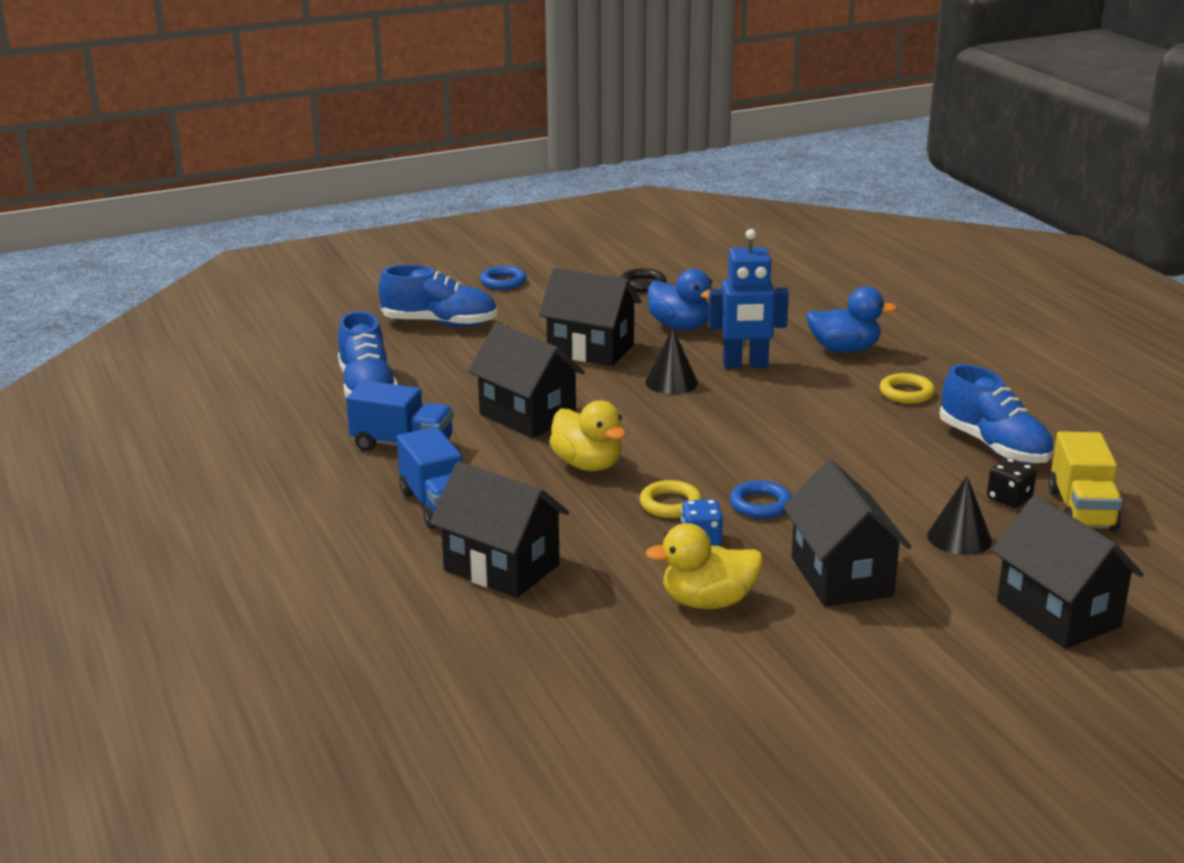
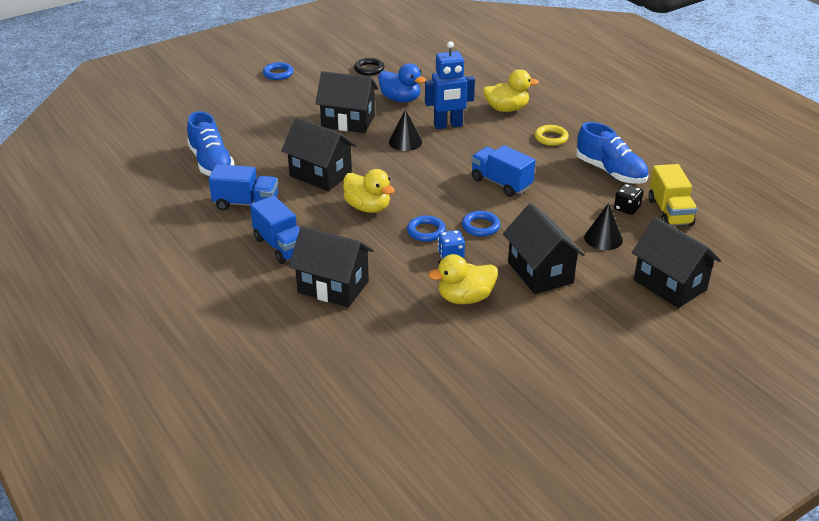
camera: 10 degrees left, 10 degrees up
(440, 323) = (245, 109): blue shoe -> none
(670, 504) = (426, 231): yellow ring -> blue ring
(809, 448) = (501, 183): none -> blue truck
(844, 349) = (506, 109): blue duck -> yellow duck

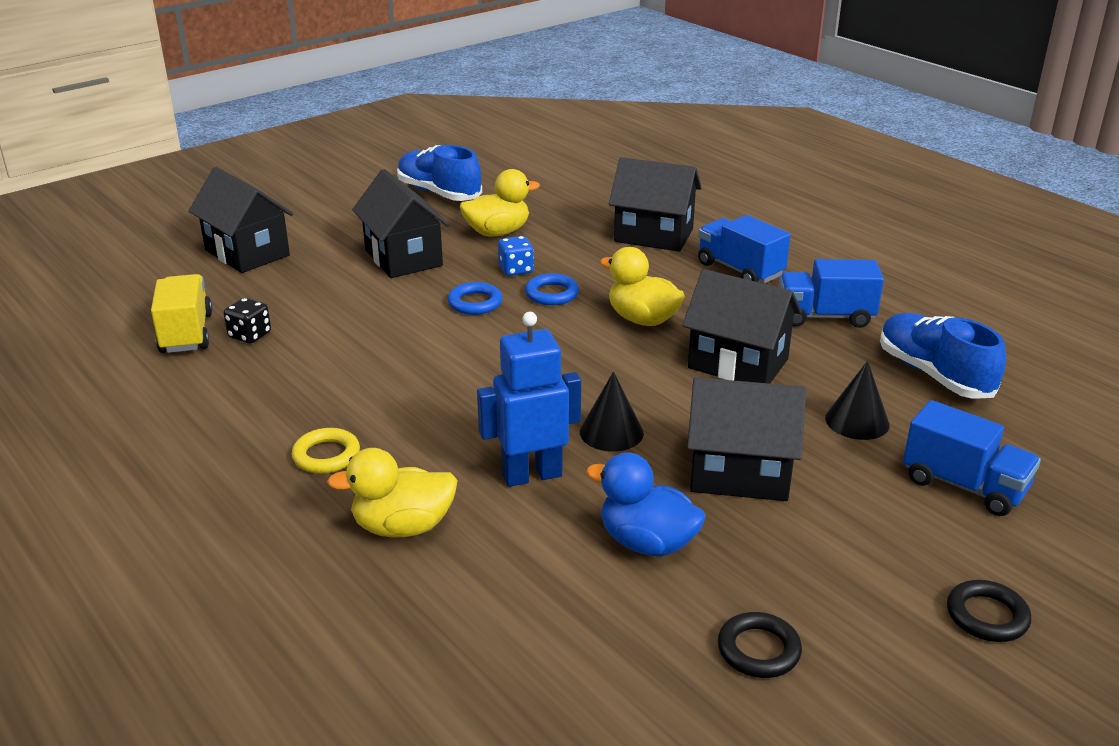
camera: 175 degrees right, 5 degrees down
(278, 73) = (987, 616): blue ring -> black ring
(501, 183) = (437, 364): blue truck -> blue truck (964, 486)
(603, 238) = (305, 296): black cone -> black cone (857, 421)
(610, 172) = (243, 392): blue shoe -> blue shoe (439, 193)

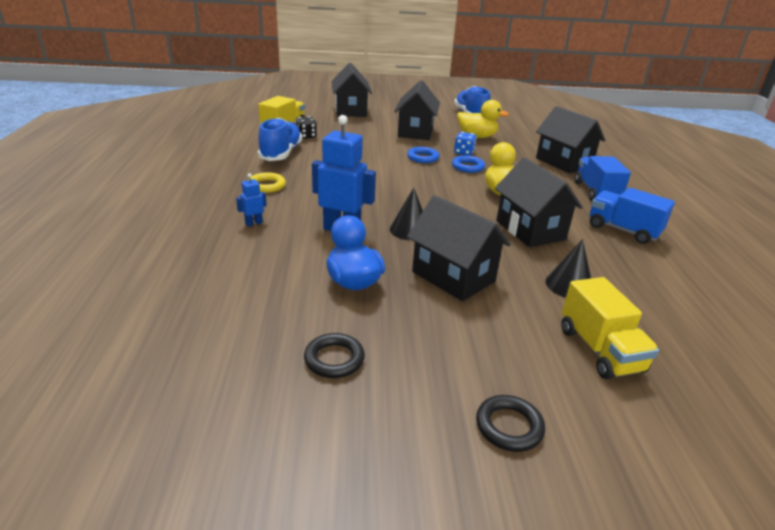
camera: 35 degrees right, 0 degrees up
(403, 527) = (253, 223): yellow duck -> blue robot
(934, 374) = (664, 285): blue shoe -> blue shoe (281, 153)
(964, 486) = (600, 350): blue truck -> yellow truck

